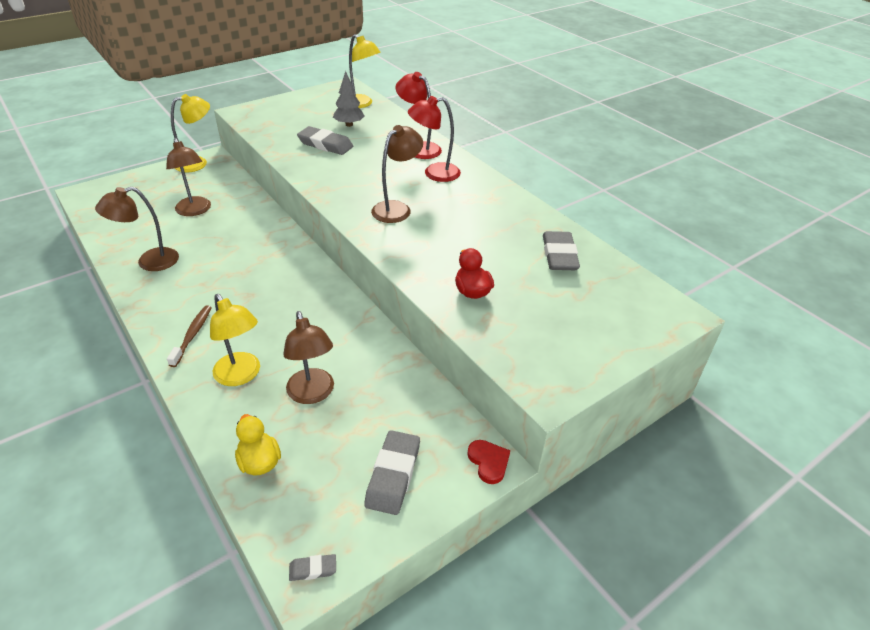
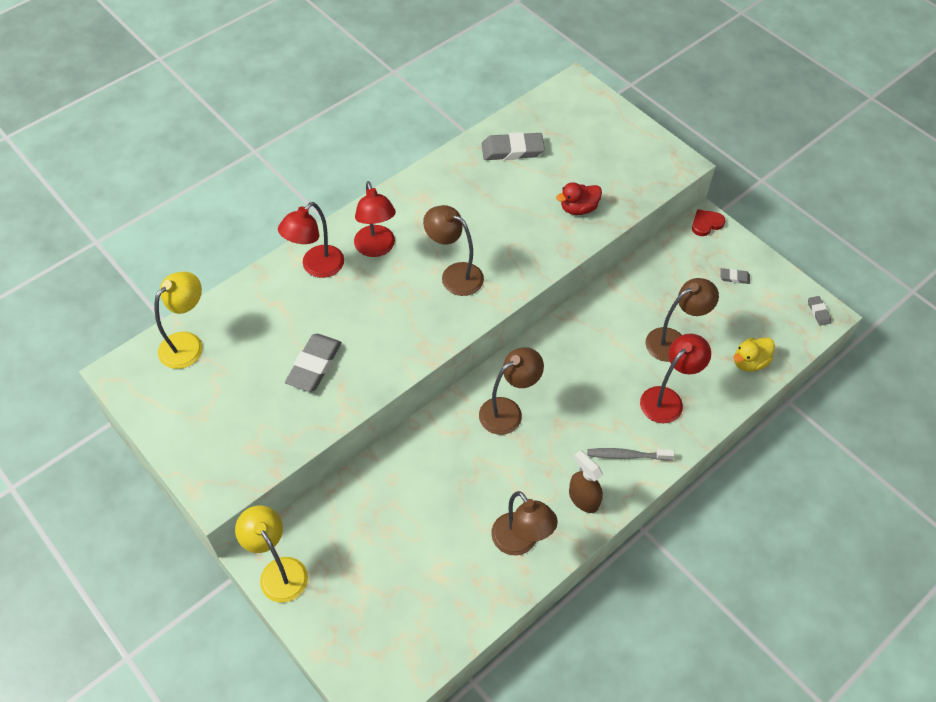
camera: 95 degrees left, 15 degrees up
(166, 301) = (583, 499): none -> brown spray bottle
(192, 335) = (626, 455): brown toothbrush -> grey toothbrush
(195, 211) = (406, 530): brown lamp -> brown lamp (508, 411)
(241, 375) = (667, 399): yellow lamp -> red lamp
(349, 125) = (255, 348): grey tree -> none
(393, 475) = (734, 277): grey eraser -> grey eraser, size x0.49

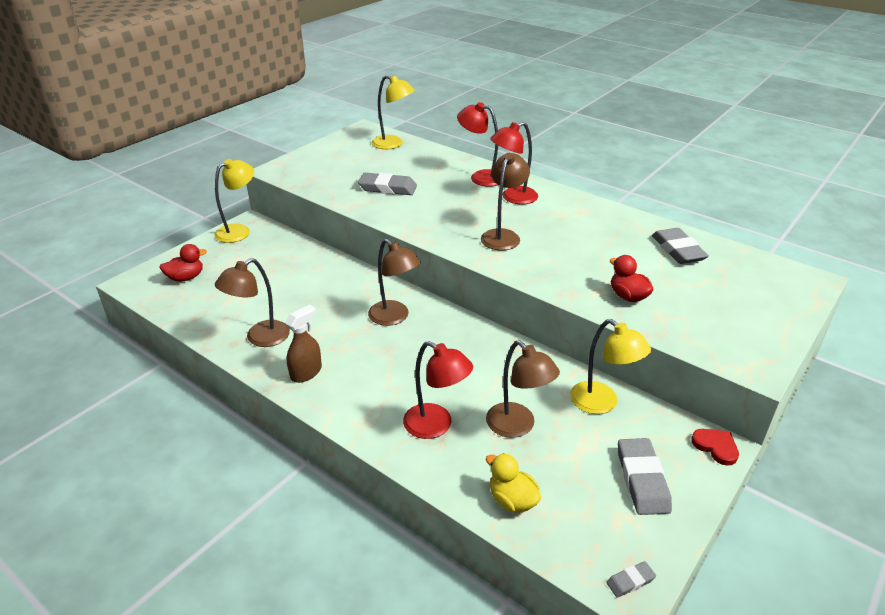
camera: 80 degrees right, 20 degrees down
(380, 632) = (186, 278): none -> red duck
(626, 455) = (359, 399): grey toothbrush -> none
(653, 277) = (602, 403): none -> yellow lamp
(734, 277) = (642, 479): grey eraser -> grey eraser, size x2.04

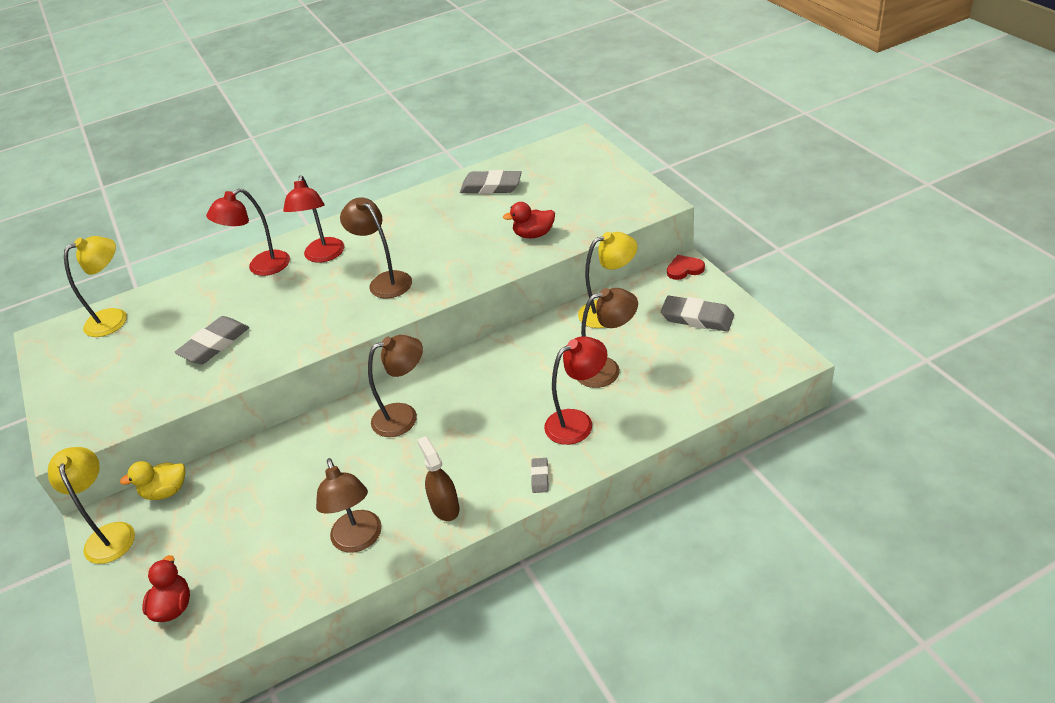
camera: 60 degrees left, 5 degrees up
(512, 500) = (684, 396): yellow duck -> yellow duck (166, 491)
(630, 581) = (782, 356): grey eraser -> grey eraser (540, 477)

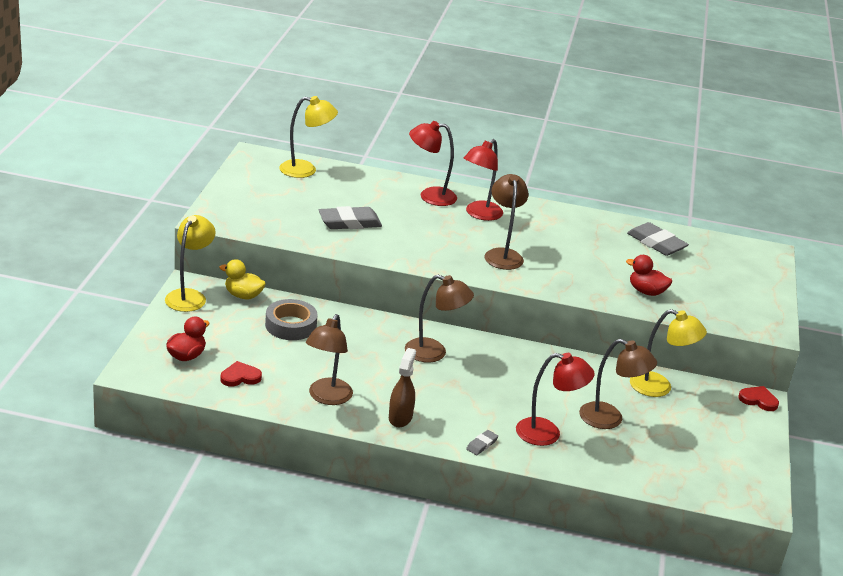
camera: 30 degrees right, 10 degrees down
(245, 488) = (291, 325): none -> grey tape
(252, 586) = (240, 377): none -> red heart
(697, 318) = (723, 434): grey eraser -> none

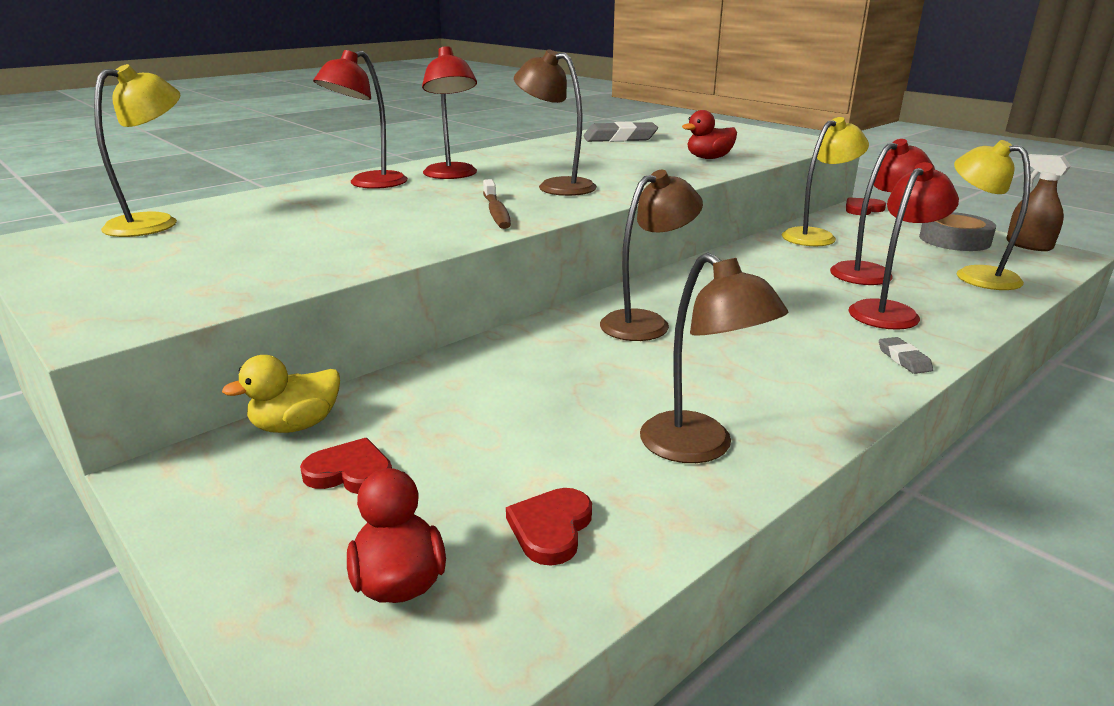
camera: 50 degrees left, 5 degrees down
(189, 296) = (201, 490): yellow lamp -> yellow lamp (975, 275)
(228, 321) = (350, 472): none -> red heart
(291, 325) = (447, 409): grey tape -> grey tape (954, 240)
(349, 222) = (342, 233): grey eraser -> none
(400, 417) = (801, 398): brown spray bottle -> brown spray bottle (1028, 245)
(432, 252) = (496, 212): none -> brown toothbrush
(610, 419) = (870, 272): brown lamp -> red lamp

